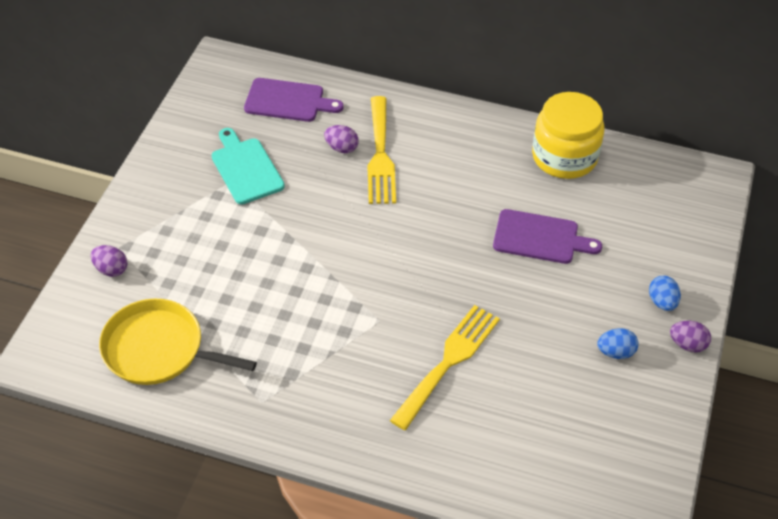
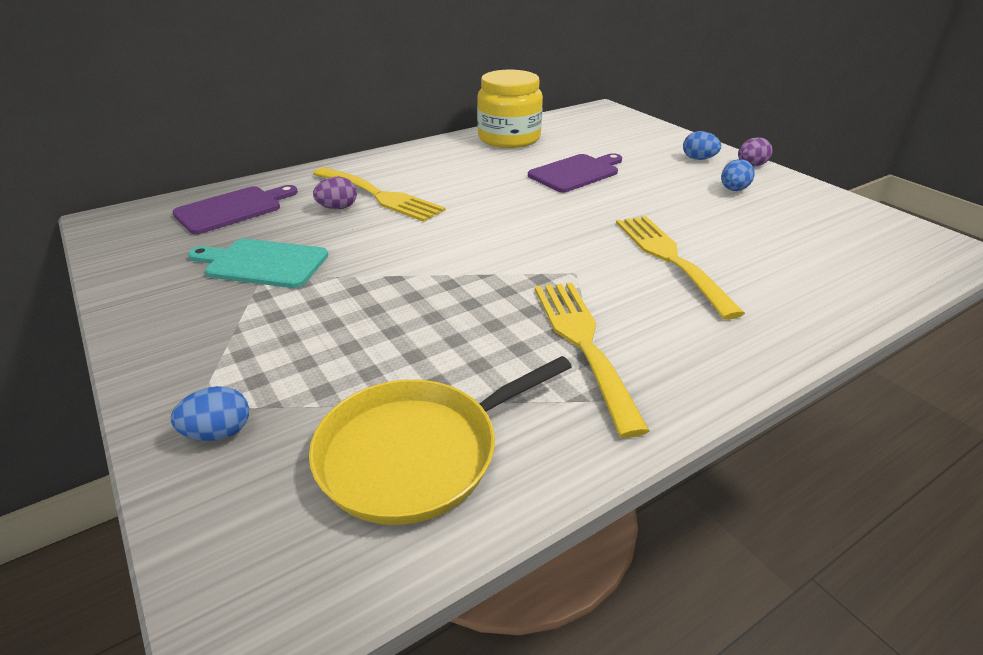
camera: 50 degrees left, 15 degrees down
(111, 269) = (218, 433): purple egg -> blue egg
(303, 365) = (583, 343): none -> yellow fork

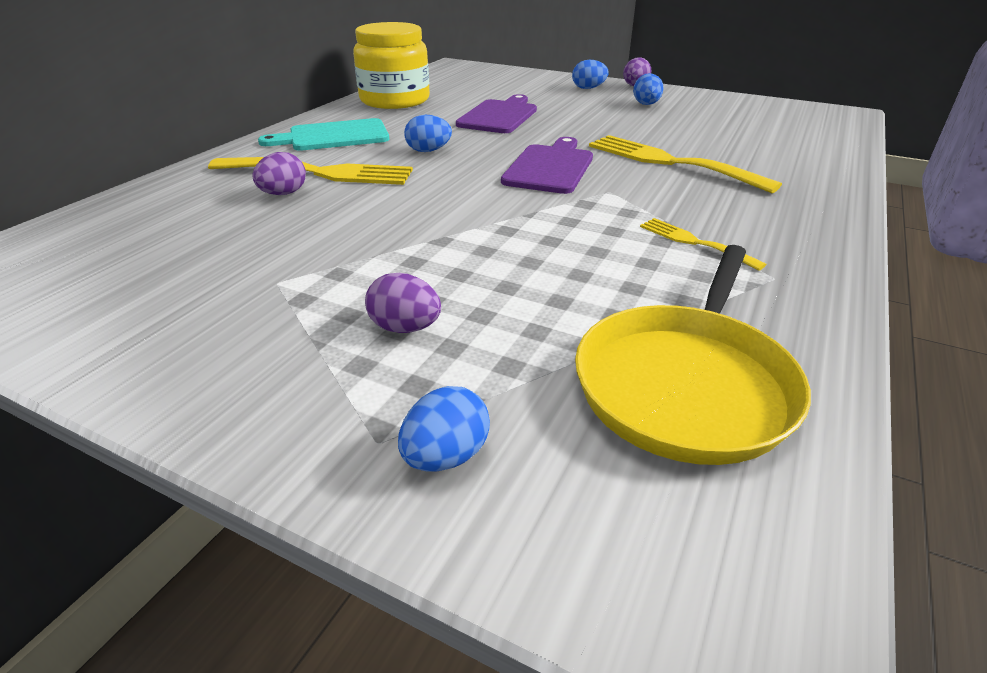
camera: 30 degrees left, 0 degrees up
(232, 209) = (137, 225): purple cutting board -> purple cutting board (550, 167)
(262, 263) = (258, 268): turquoise cutting board -> turquoise cutting board (333, 136)
(294, 338) = (405, 328): none -> purple egg
(477, 195) = (428, 151): none -> blue egg
(583, 343) = (694, 242): yellow fork -> yellow fork, size x0.52

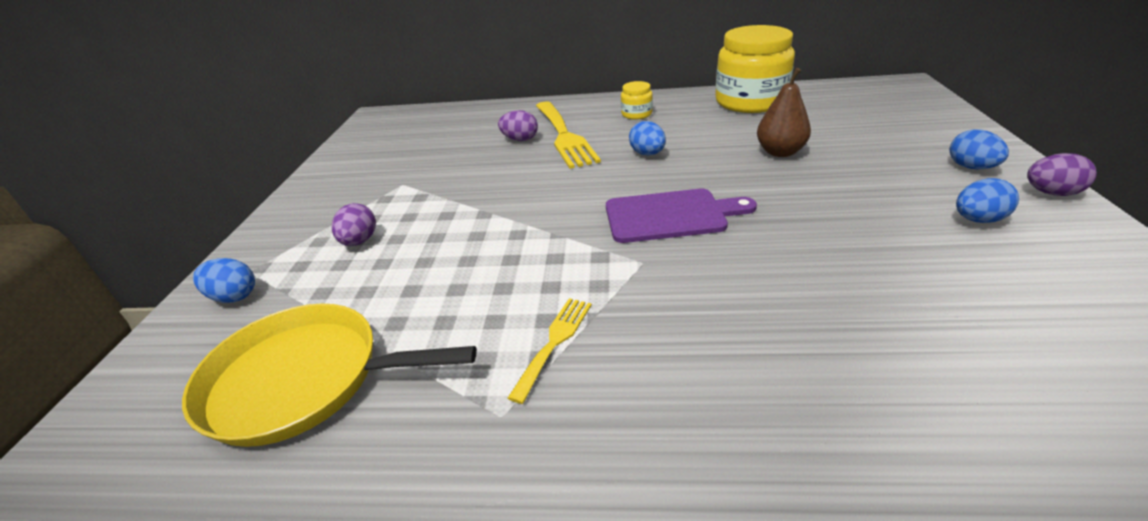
camera: 70 degrees right, 0 degrees up
(333, 136) = (636, 114): turquoise cutting board -> yellow jar
(499, 116) = (780, 152): purple cutting board -> brown pear
(669, 162) = (771, 283): yellow fork -> none

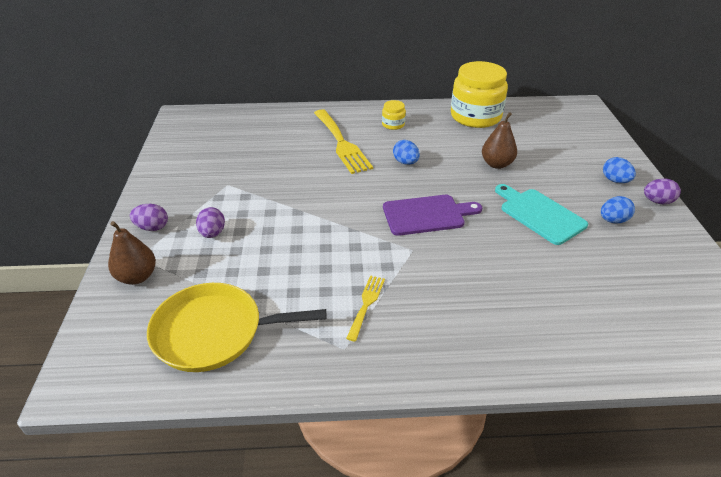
camera: 10 degrees left, 5 degrees up
(234, 297) = (137, 277): blue egg -> brown pear
(520, 139) = (308, 145): purple egg -> purple egg (152, 227)
(850, 213) = (539, 214): none -> turquoise cutting board

